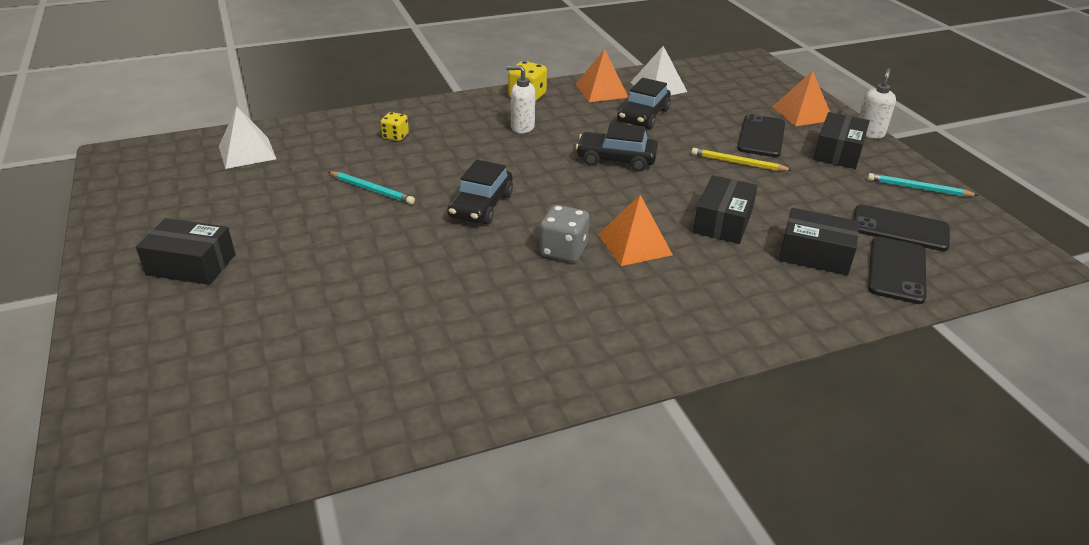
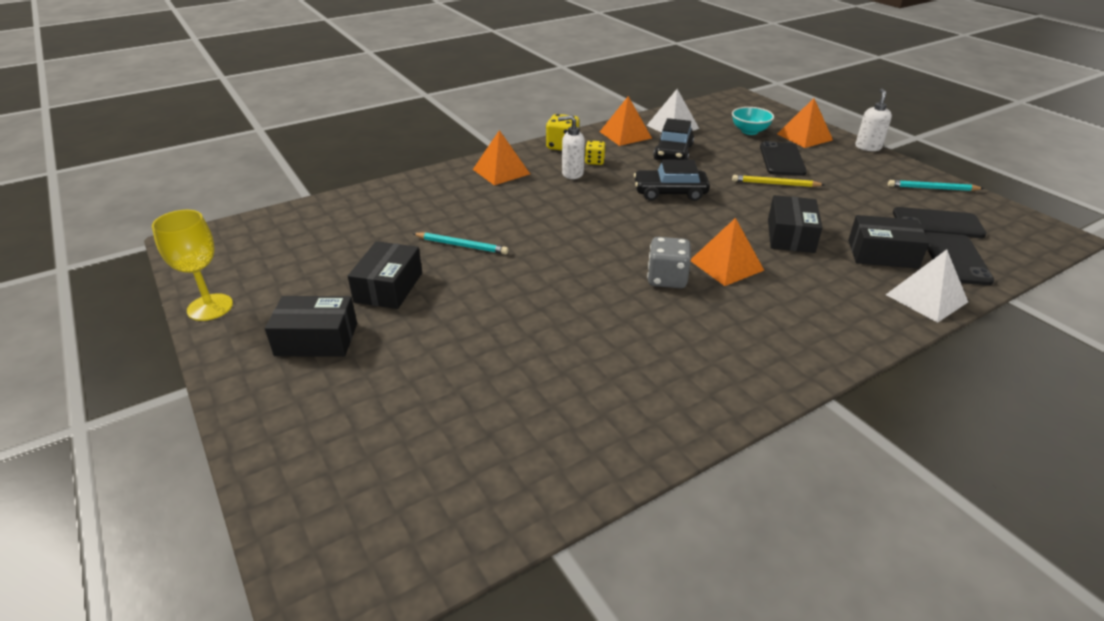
camera: 10 degrees left, 0 degrees up
(108, 221) = (210, 307): none -> yellow goblet
(247, 152) = (322, 225): white pyramid -> white pyramid (926, 298)
(395, 136) = (459, 194): yellow dice -> yellow dice (594, 161)
(449, 117) = (501, 171): none -> orange pyramid
(481, 206) = (571, 248): black car -> none
(742, 101) = (749, 131): none -> turquoise bowl
(838, 152) = (851, 165): black box -> black box (388, 287)

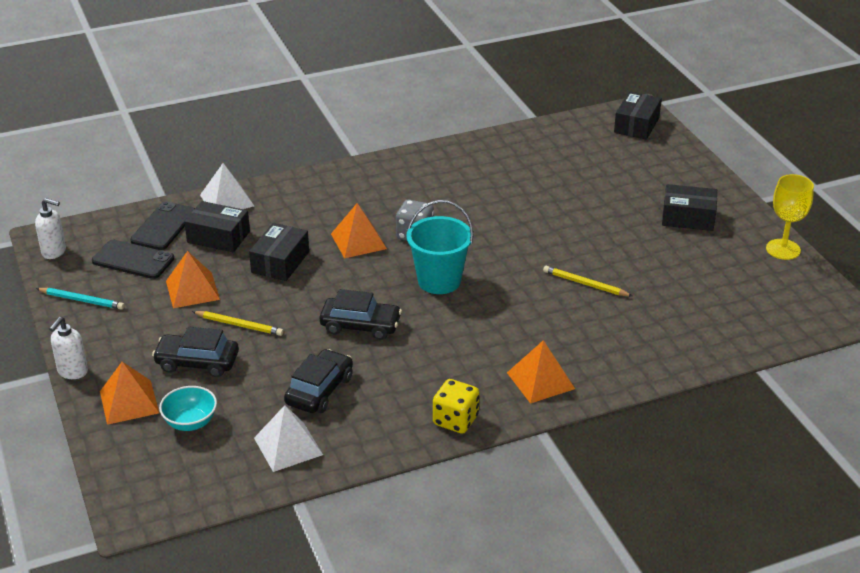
camera: 170 degrees left, 0 degrees up
(388, 287) = (644, 251): black box -> black box (636, 125)
(461, 245) = (585, 284): turquoise pencil -> yellow pencil
(572, 174) = (457, 367): white soap dispenser -> white soap dispenser (54, 251)
(594, 161) = (424, 385): yellow dice -> none
(616, 234) = (439, 281): none -> turquoise bucket
(625, 135) = (363, 435): orange pyramid -> orange pyramid (192, 290)
(782, 159) = (197, 362): black phone -> black car

